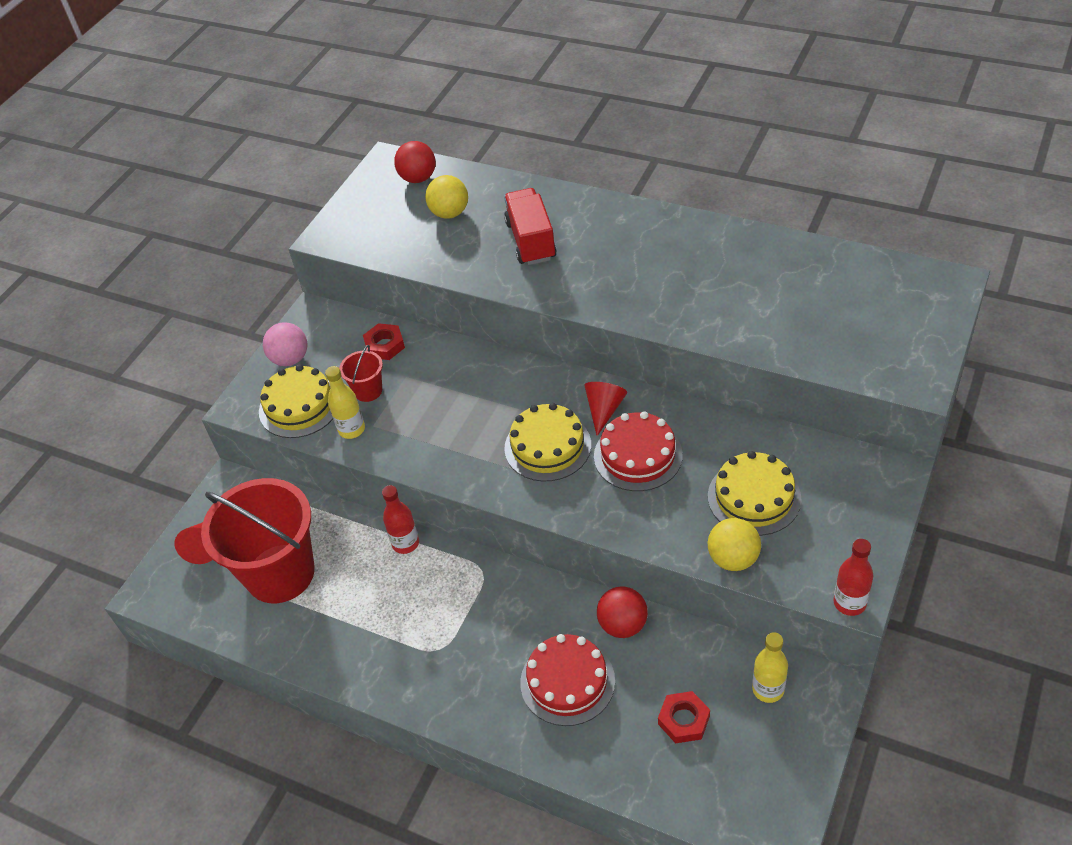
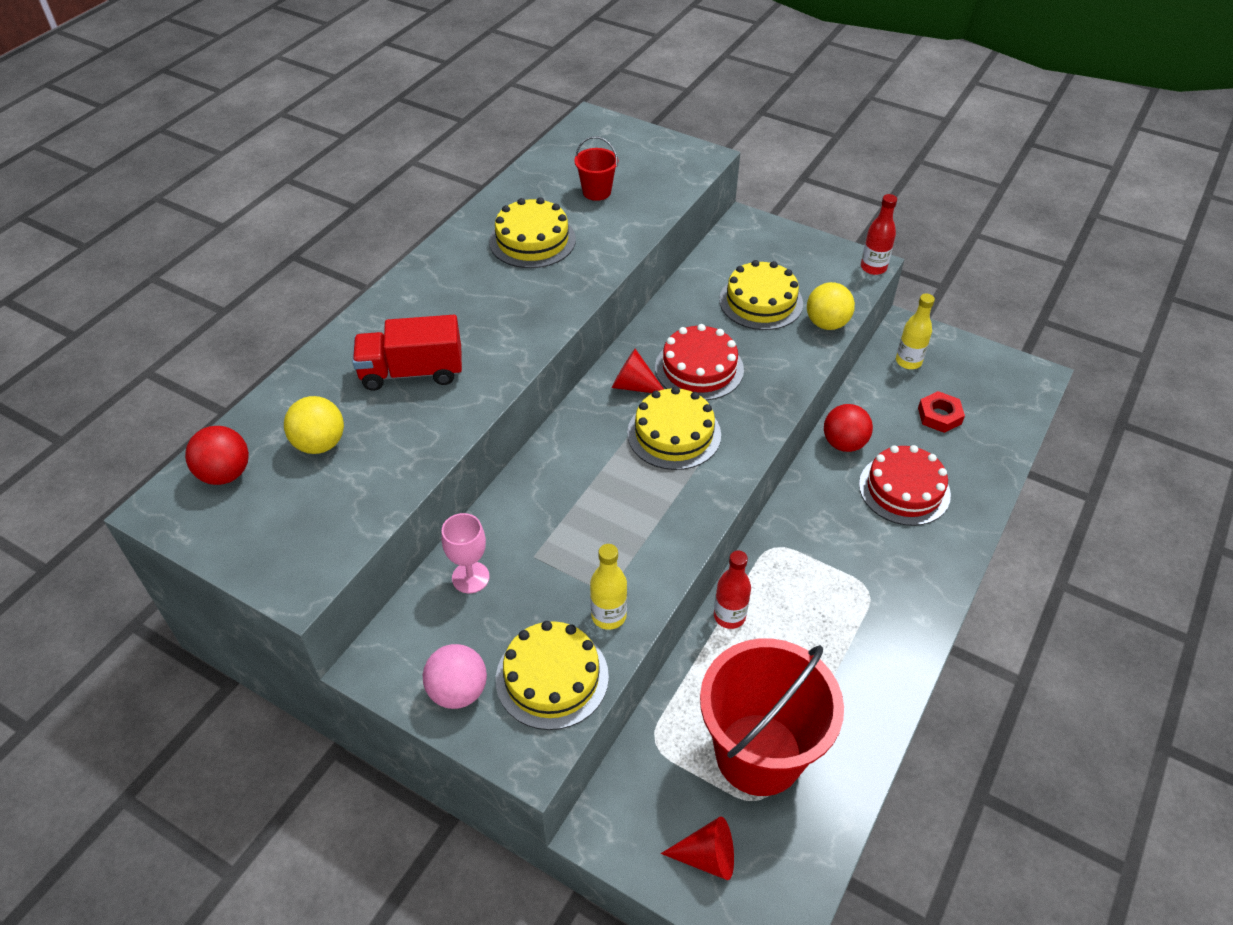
camera: 90 degrees left, 0 degrees up
(368, 391) = (546, 597): red bucket -> red bucket (596, 192)
(384, 345) = (470, 577): red nut -> pink goblet
(721, 276) = (532, 240): none -> yellow cake

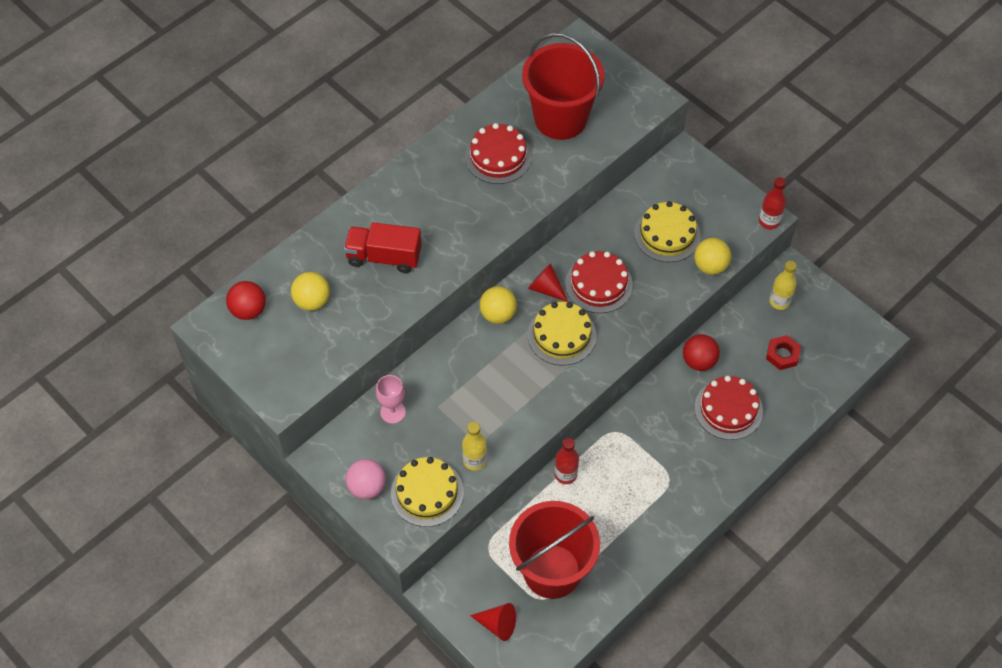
camera: 15 degrees right, 10 degrees up
(532, 240) = (498, 157): yellow cake -> red cake
(581, 427) = (498, 314): none -> yellow ball
(596, 192) = (560, 119): red bucket -> red bucket, size x2.32

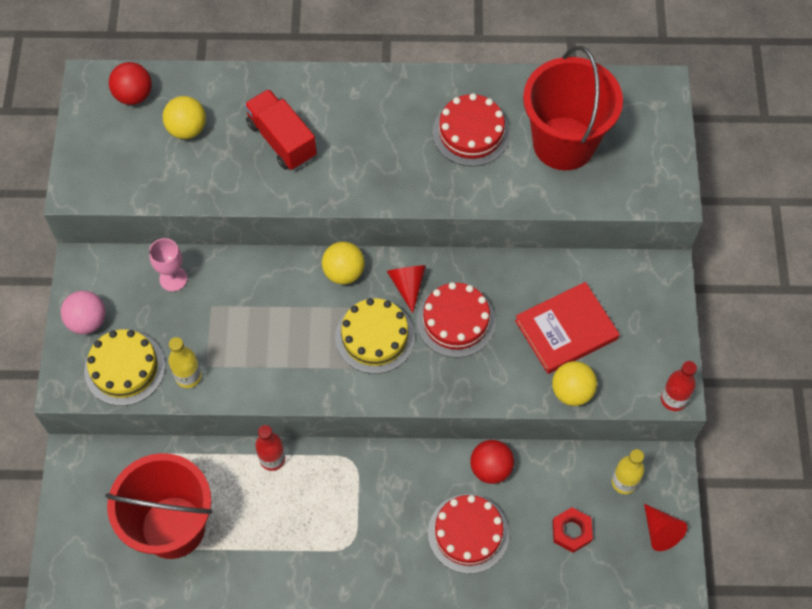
camera: 45 degrees right, 5 degrees up
(497, 624) = (86, 528): red cone -> red cone (660, 531)
(667, 234) = (566, 330): yellow cake -> red book

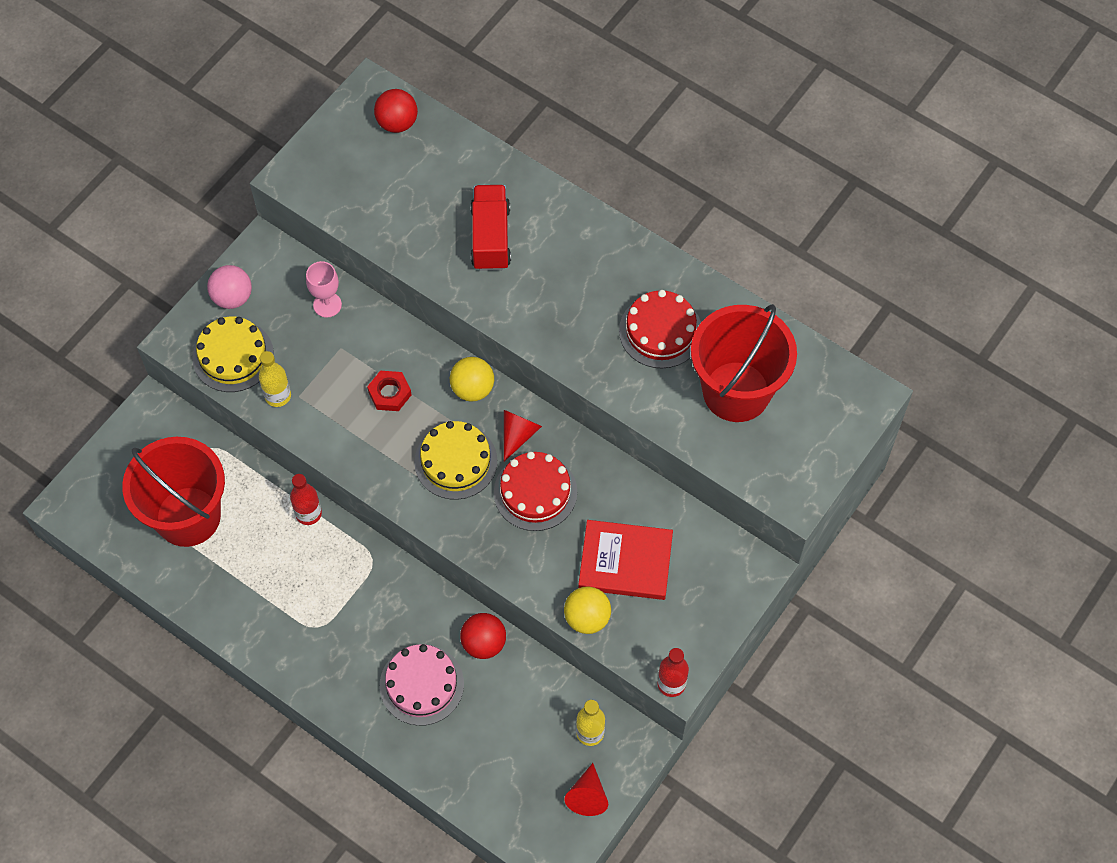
camera: 35 degrees right, 0 degrees up
(187, 129) = (419, 180): yellow ball -> none
(468, 533) = (421, 684): red cake -> pink cake
(571, 531) = (510, 743): red nut -> red nut (389, 393)

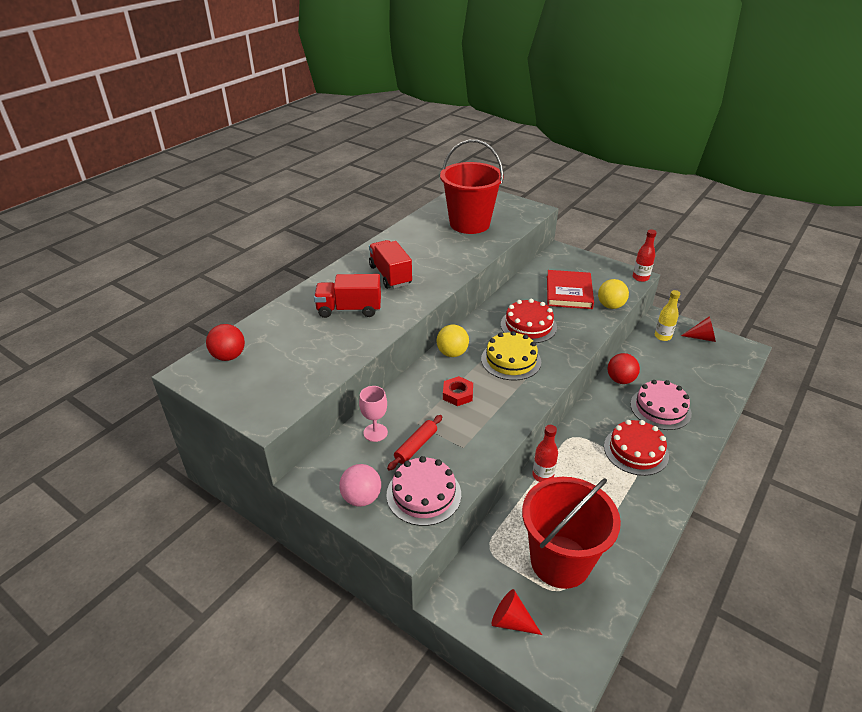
camera: 90 degrees left, 25 degrees down
(233, 356) = (423, 494): yellow cake -> pink cake
(278, 396) = (463, 460): yellow bottle -> none
(303, 347) = (416, 446): none -> red rolling pin
(518, 434) = (486, 333): red cone -> red cone (511, 621)
(575, 282) = (390, 275): none -> red truck
(660, 331) = (429, 246): red cake -> red cake (635, 451)

